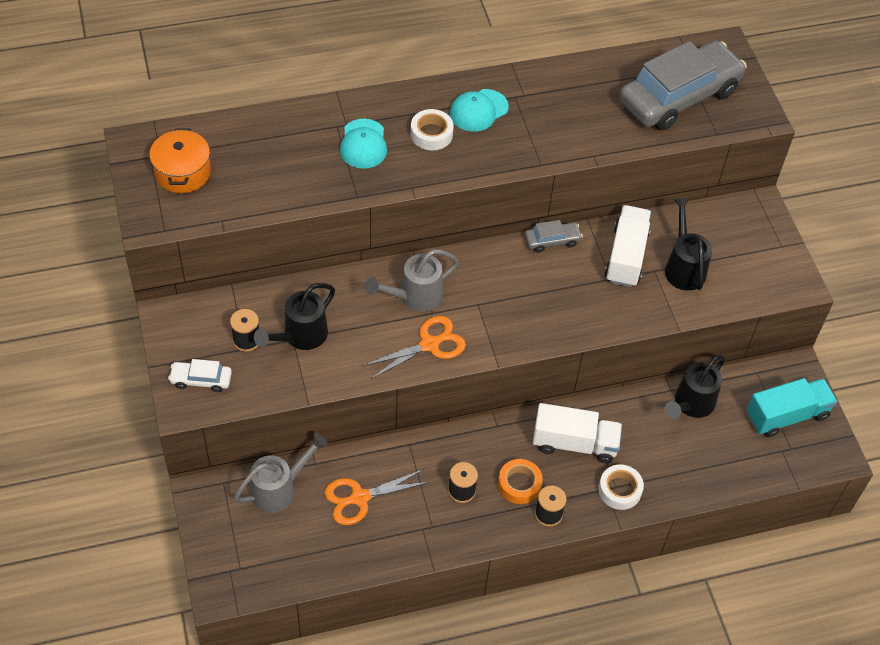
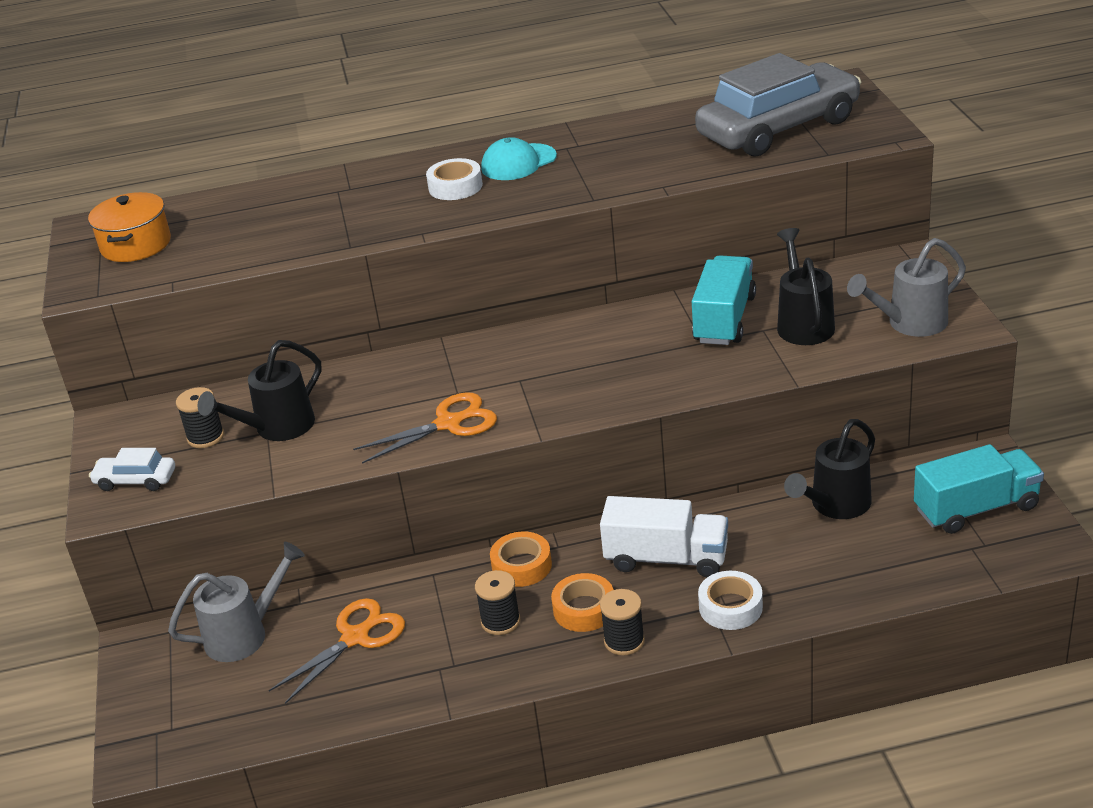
camera: 10 degrees right, 20 degrees down
(360, 498) = (355, 637): orange scissors -> orange scissors turned 150 degrees clockwise
(363, 144) = (367, 202): turquoise cap -> none
(414, 297) = (436, 379): grey watering can -> grey watering can (910, 323)
(472, 442) = (521, 566): none -> orange tape
(552, 241) = (625, 313): grey car -> none
(626, 256) = (724, 319): white truck -> turquoise truck

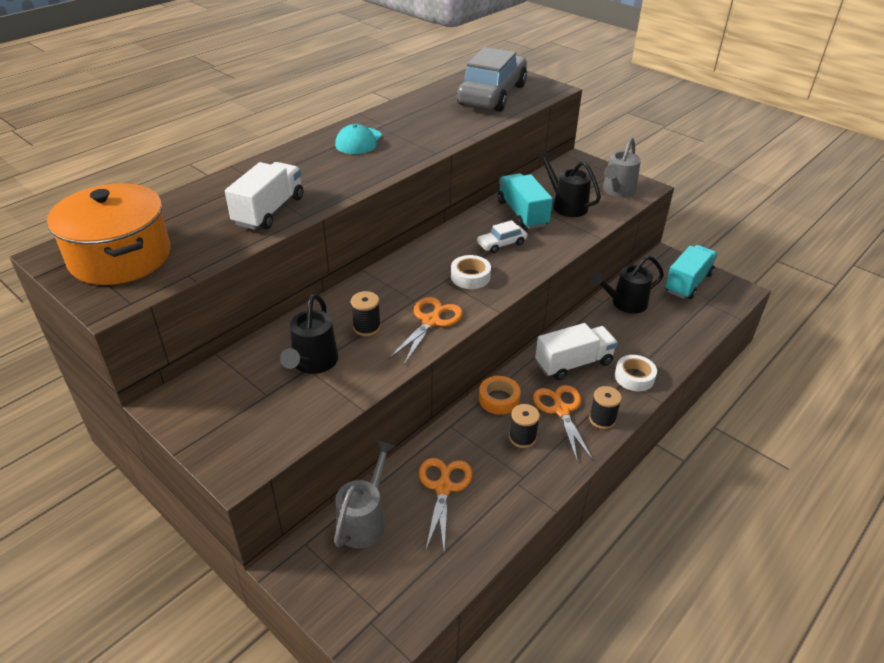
camera: 40 degrees left, 5 degrees up
(136, 245) = (120, 257): orange pot -> orange pot, size x1.63
(136, 480) = (239, 440): white car -> white car (501, 244)
(205, 437) = (263, 388): black spool -> black spool (366, 327)
(322, 230) = (269, 211): none -> white truck
(455, 186) = (334, 164): white tape -> white tape (470, 277)
(584, 609) = (561, 410): orange tape -> orange scissors
(835, 505) = (624, 303): black watering can -> black watering can turned 60 degrees clockwise

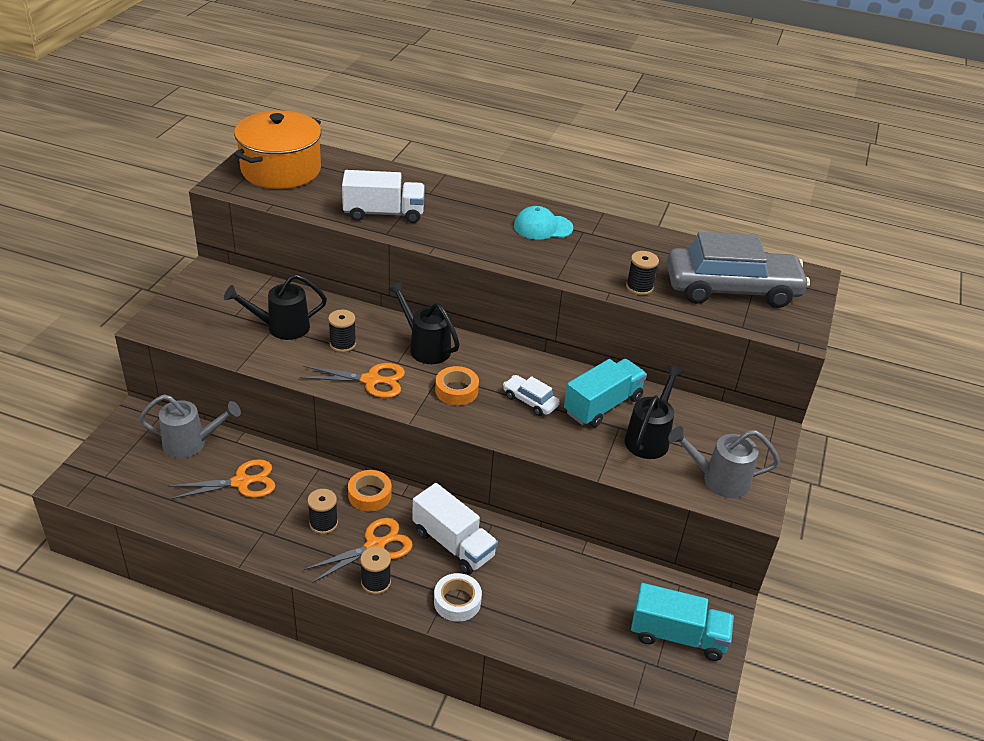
camera: 65 degrees right, 0 degrees up
(469, 125) = (639, 287): none -> black spool
(470, 277) = (456, 390): white tape -> orange tape
(624, 303) = (590, 574): black watering can -> black watering can (425, 347)

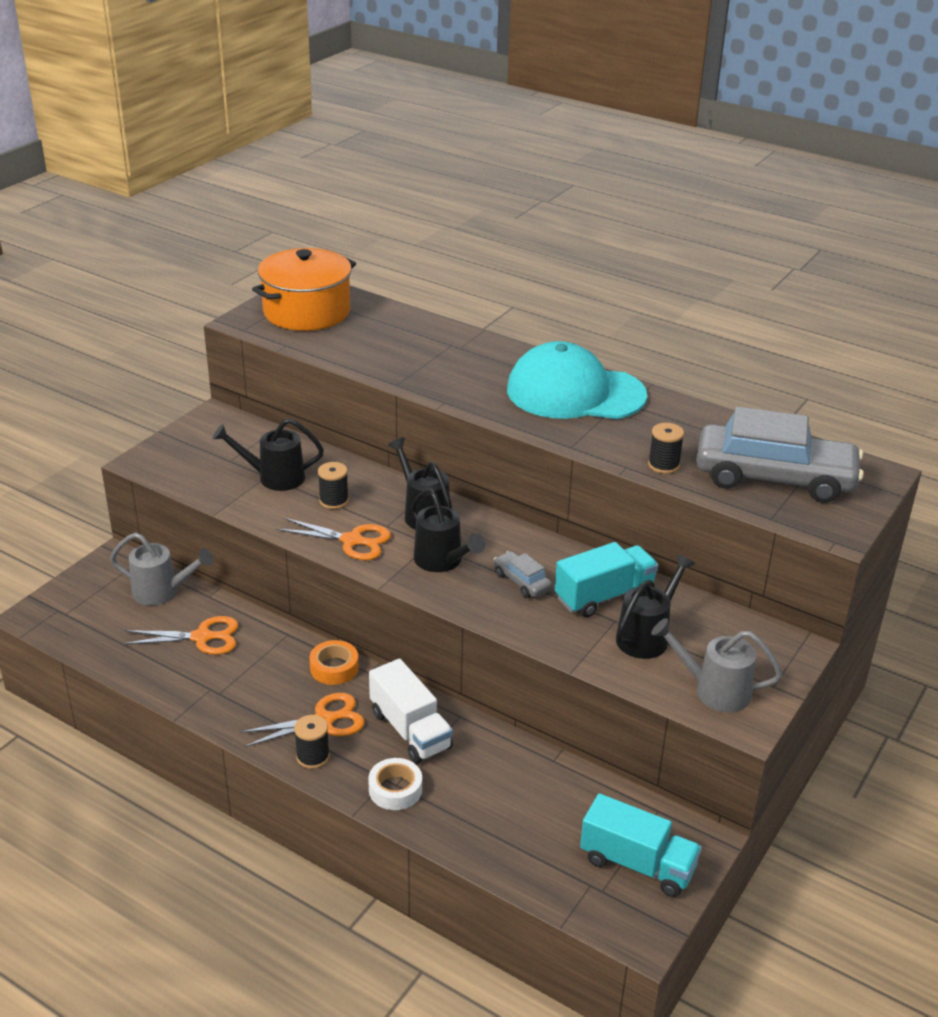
camera: 15 degrees right, 5 degrees down
(323, 523) = (275, 690): black spool -> none
(384, 213) = (401, 364): white truck -> none
(456, 390) = (442, 561): orange tape -> black watering can
(530, 401) = (522, 581): white car -> grey car
(543, 227) = (575, 393): turquoise cap -> turquoise cap, size x2.04

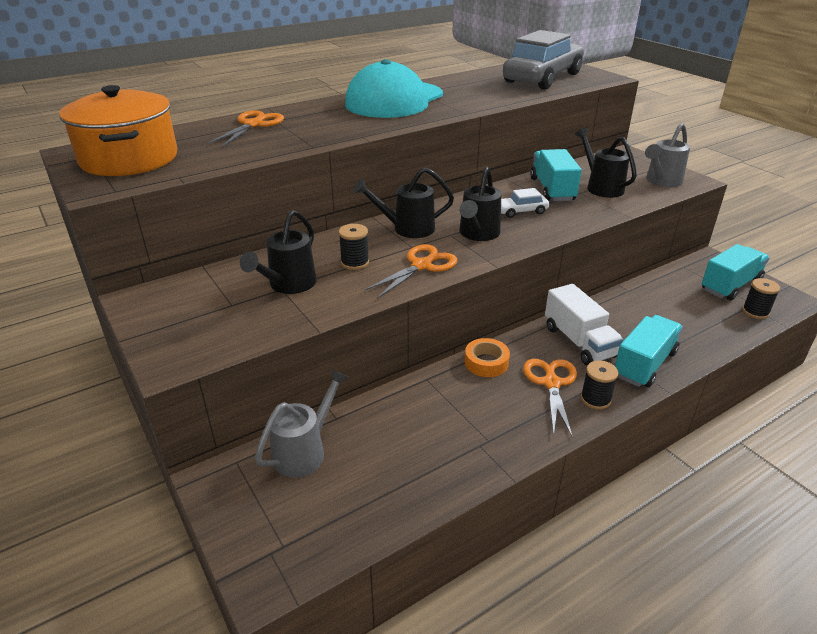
camera: 65 degrees left, 0 degrees up
(202, 637) = (398, 435): orange scissors -> orange scissors (253, 125)
(395, 789) = (644, 364): white tape -> turquoise truck
(410, 730) = (579, 342): white truck -> white truck turned 75 degrees clockwise
(442, 561) = (477, 234): black watering can -> black watering can turned 120 degrees clockwise
(522, 581) = (521, 211): grey car -> white car
(663, 465) = (509, 96): black spool -> black spool (755, 312)

